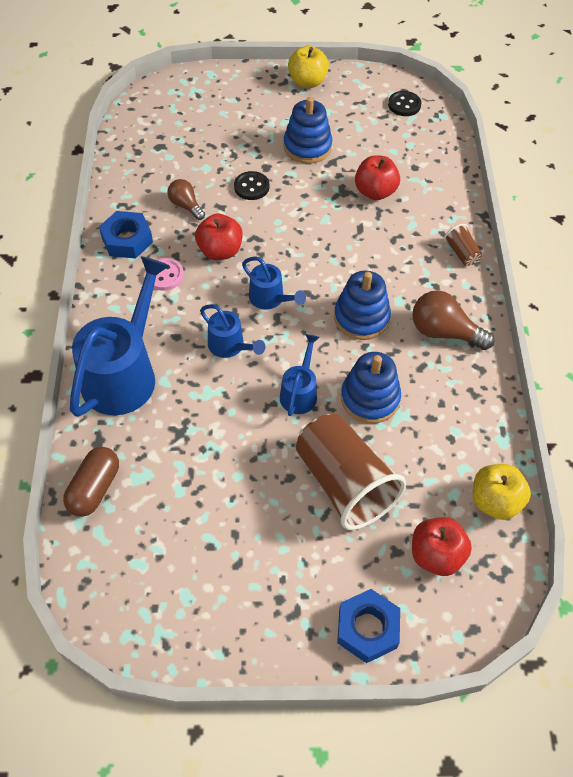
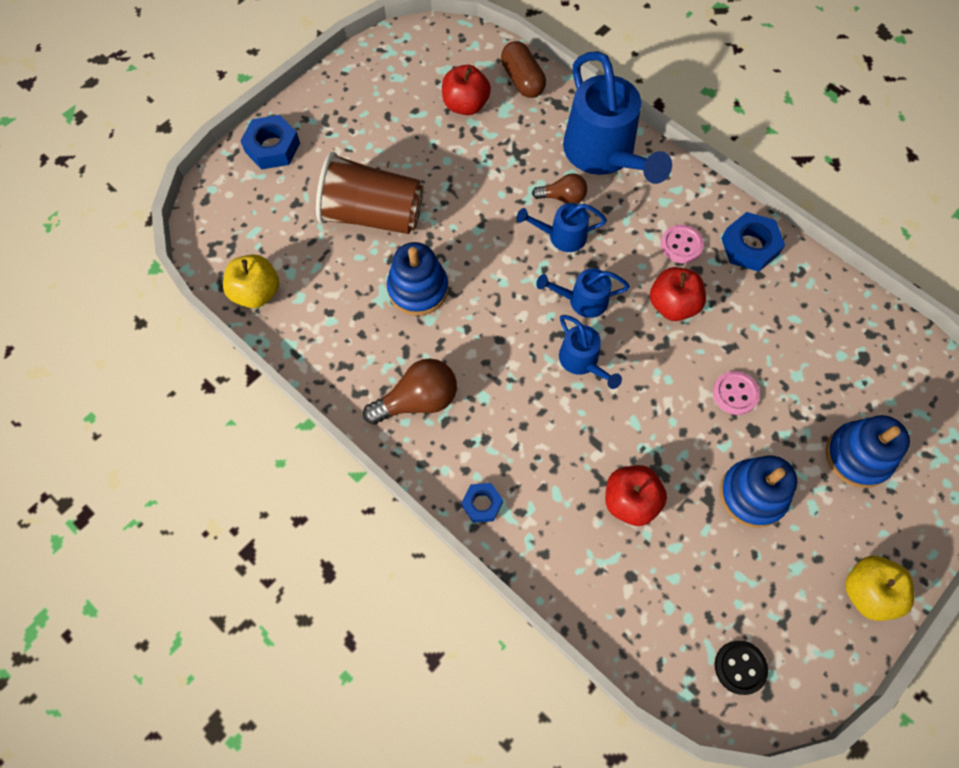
camera: 135 degrees right, 10 degrees up
(186, 206) = (755, 320): brown light bulb -> brown light bulb (562, 197)
(251, 187) = (735, 393): black button -> pink button
(300, 392) = (472, 248): blue watering can -> blue watering can (582, 362)
(361, 318) = (496, 351): blue stacking toy -> blue stacking toy (858, 456)
(436, 555) = (267, 222): red apple -> red apple (465, 105)
(461, 253) = (482, 504): brown cup -> blue nut

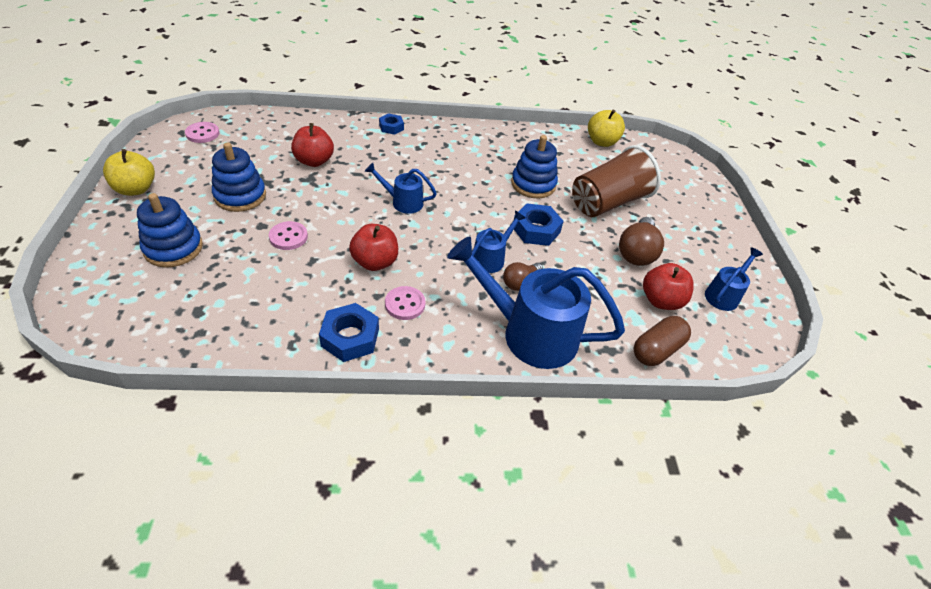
camera: 130 degrees right, 20 degrees down
(272, 147) = (707, 201): blue nut -> blue nut (536, 230)
(417, 400) = (469, 144): brown light bulb -> brown light bulb (636, 252)
(522, 80) = (657, 350): brown capsule -> brown capsule turned 60 degrees counterclockwise
(582, 300) = (437, 231): blue watering can -> blue watering can (724, 294)
(740, 667) = (202, 134): black button -> pink button

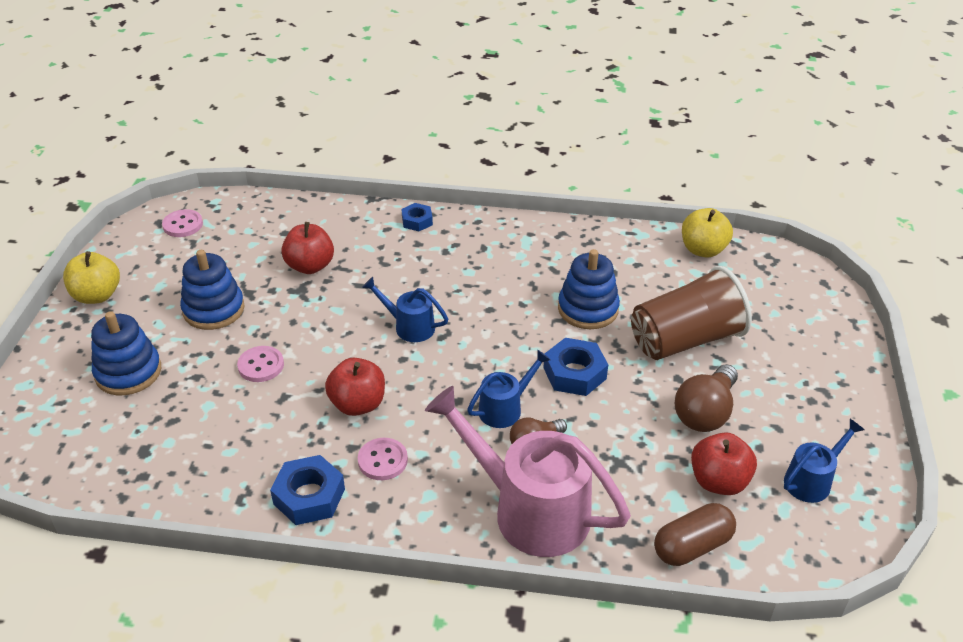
camera: 15 degrees right, 5 degrees down
(528, 333) = (528, 509): blue watering can -> pink watering can

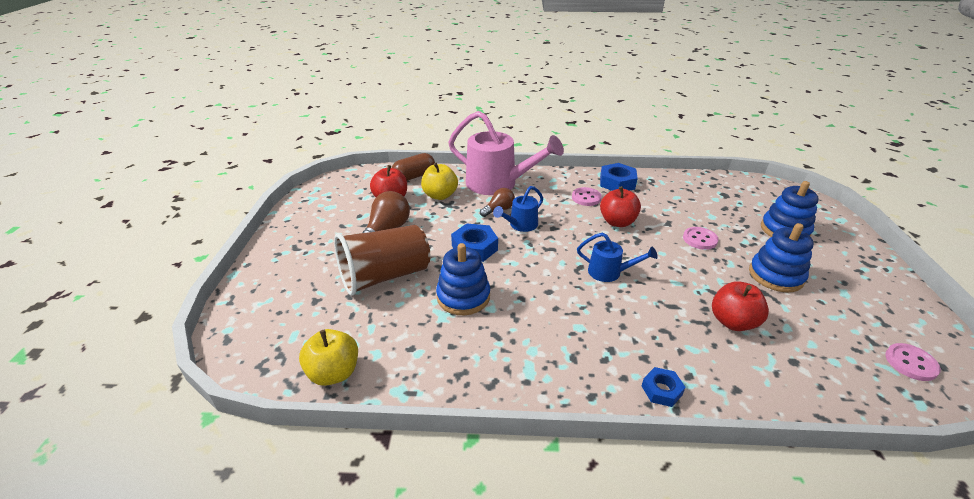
camera: 175 degrees right, 5 degrees down
(97, 295) = (884, 281): yellow apple -> yellow apple (440, 195)
(812, 480) = (335, 203): blue watering can -> none

